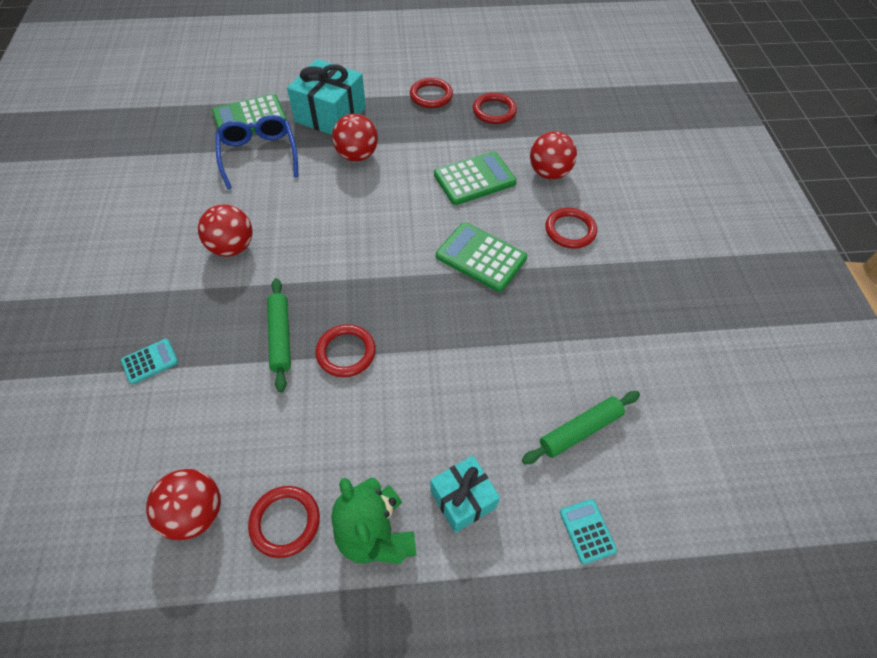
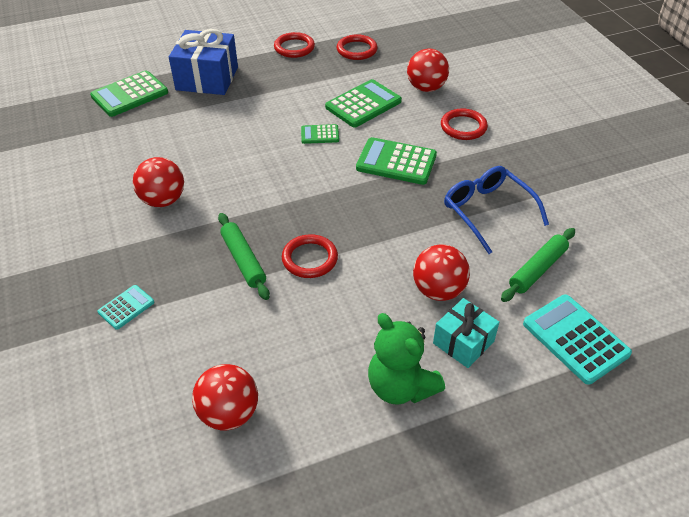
camera: 15 degrees left, 10 degrees down
(259, 155) = (153, 123): blue glasses -> blue glasses (487, 212)
(285, 522) = (315, 399): red ring -> none
(330, 115) = (207, 78): turquoise gift -> blue gift
(357, 155) = (247, 106): red ball -> red ball (438, 290)
(415, 206) = (320, 134): none -> green calculator
(587, 531) = (575, 339): turquoise calculator -> turquoise calculator, size x1.85

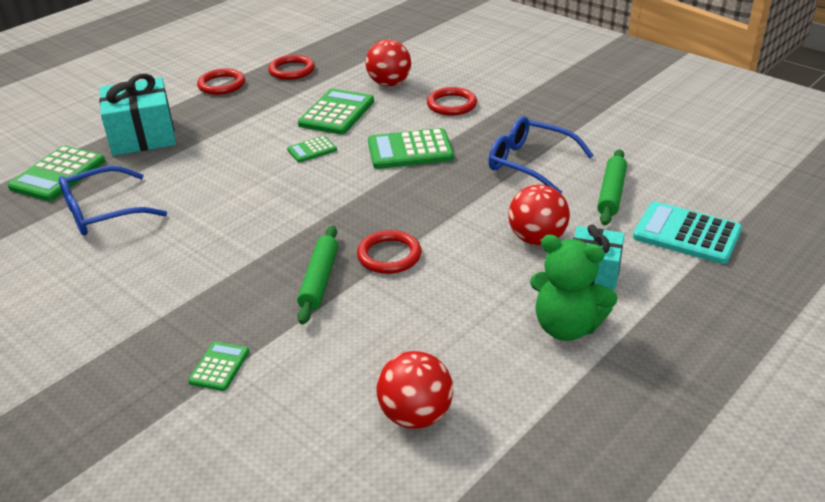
camera: 25 degrees left, 10 degrees down
(126, 307) = (219, 366): turquoise calculator -> green calculator
(137, 139) = (103, 212): none -> blue glasses
(163, 200) = (181, 257): red ball -> none
(207, 78) = (142, 136): blue gift -> turquoise gift
(243, 260) = (319, 280): green rolling pin -> green rolling pin turned 60 degrees clockwise

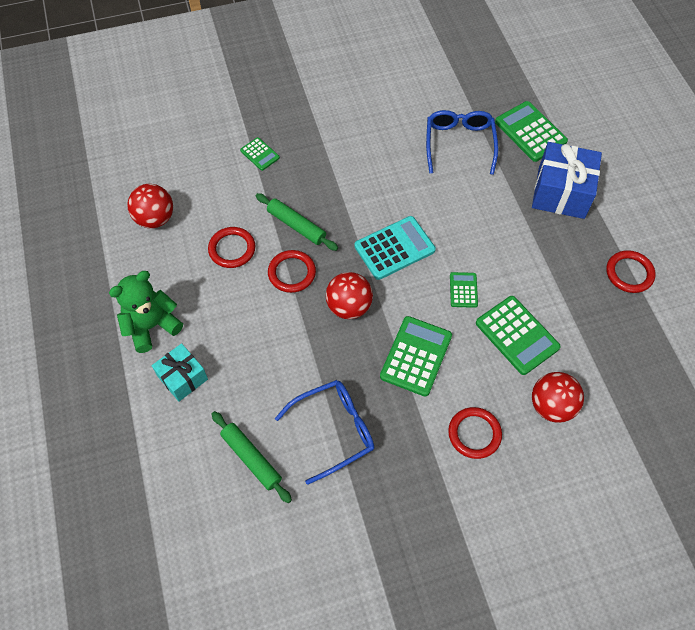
camera: 120 degrees right, 25 degrees up
(142, 136) = (561, 192): turquoise gift -> blue gift
(292, 70) = (630, 339): red ring -> red ring (232, 249)
(537, 239) = (240, 368): red ball -> red ball (349, 306)
(687, 234) = (168, 469): turquoise calculator -> turquoise calculator (394, 248)

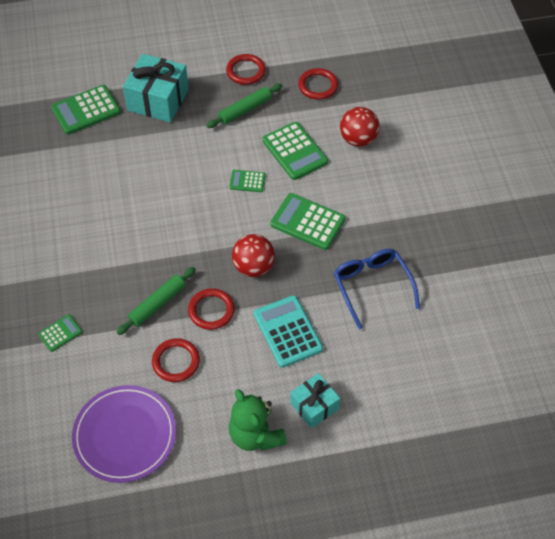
camera: 85 degrees left, 5 degrees down
(155, 218) = (125, 435): red ball -> purple plate
(251, 458) = (395, 350): green rolling pin -> green rolling pin (245, 110)
(394, 248) = (196, 226): turquoise calculator -> turquoise calculator (288, 331)
(459, 144) = (87, 164): blue glasses -> none
(474, 434) = (379, 191): red ring -> red ring (318, 86)
(517, 335) = (294, 151): green calculator -> green calculator turned 90 degrees clockwise
(561, 192) = (158, 100): blue gift -> turquoise gift

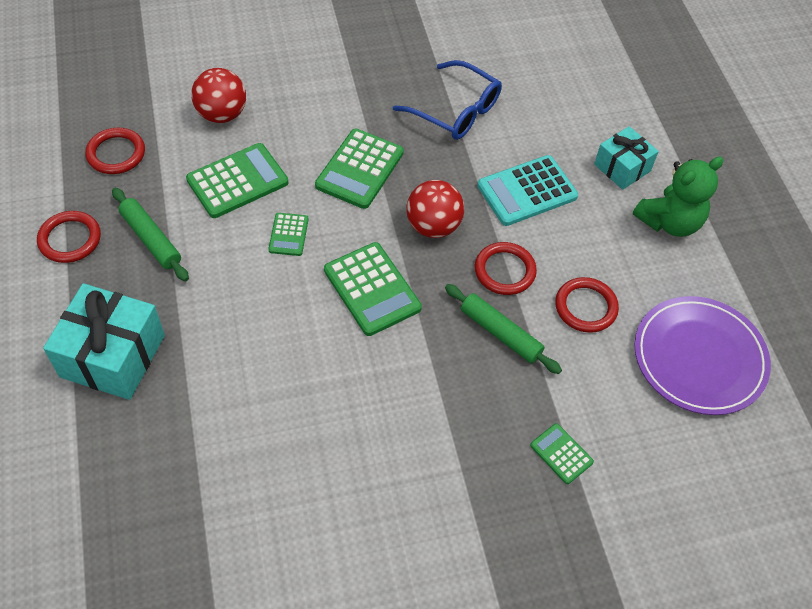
camera: 95 degrees left, 0 degrees up
(86, 110) = (120, 465): green calculator -> green calculator (372, 289)
(372, 286) = (455, 110): blue glasses -> blue glasses turned 120 degrees counterclockwise

